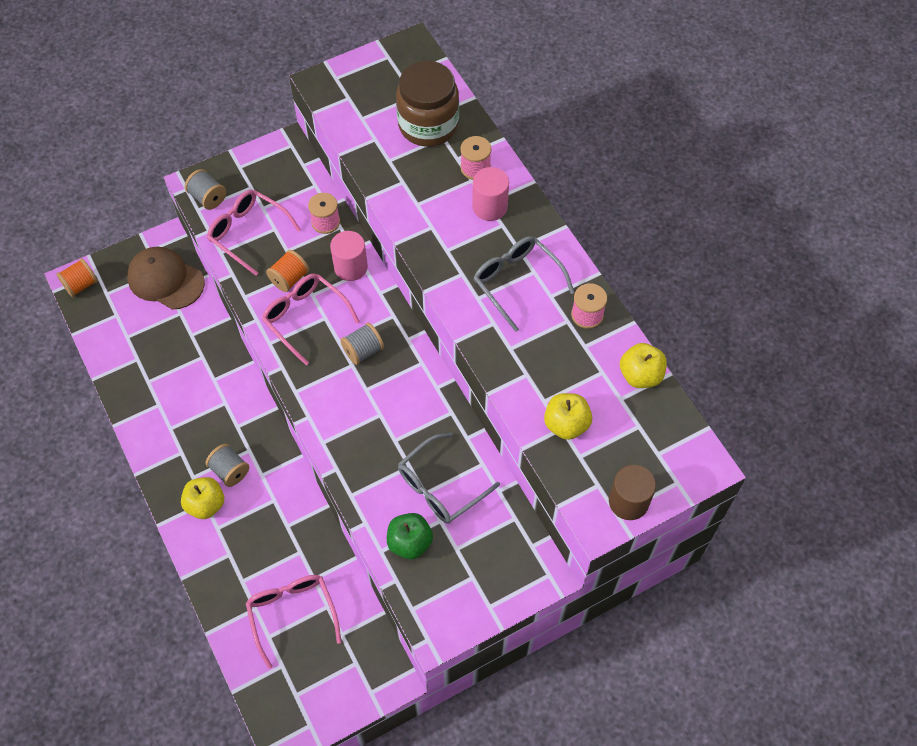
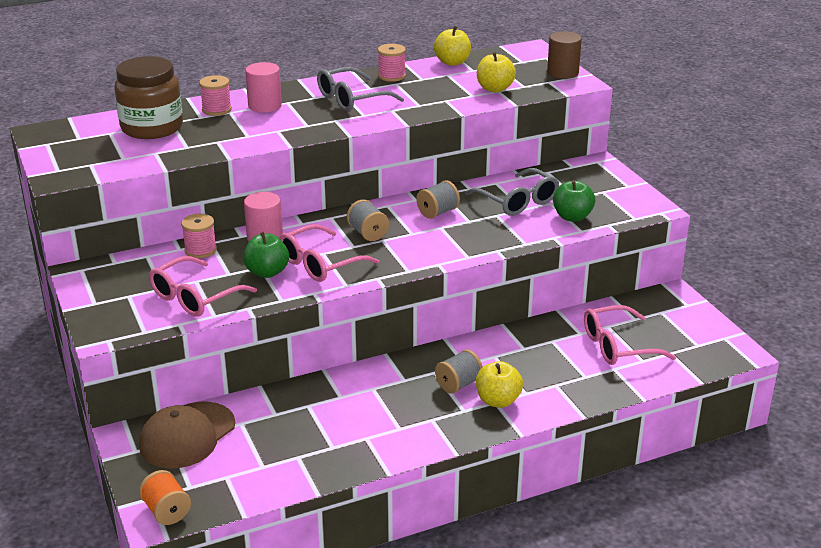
camera: 85 degrees left, 30 degrees down
(208, 197) = (130, 324): grey spool -> grey spool (437, 212)
(289, 279) = (267, 272): orange spool -> green apple

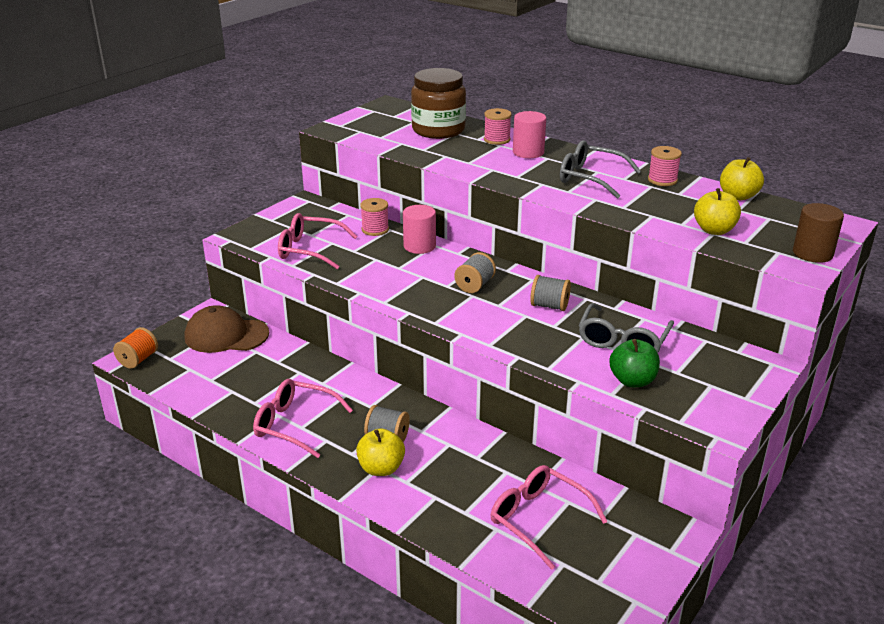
camera: 60 degrees right, 0 degrees up
(267, 272) = (370, 264): green apple -> none
(320, 264) = (405, 281): pink glasses -> pink glasses (295, 424)

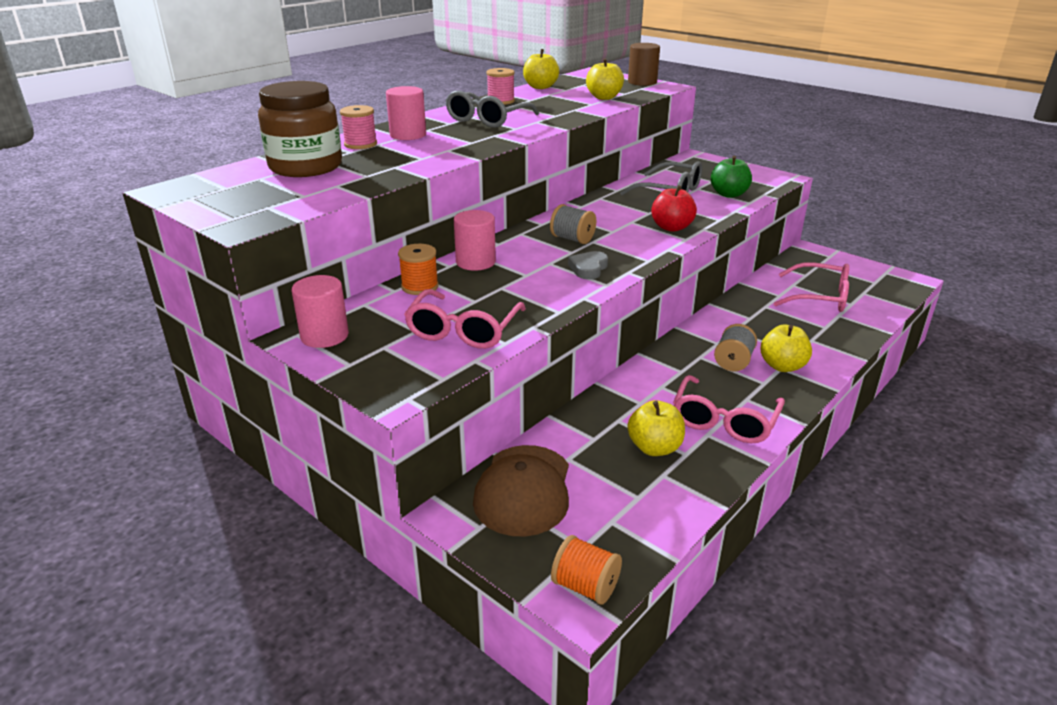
camera: 85 degrees left, 0 degrees up
(263, 388) = (654, 448): none -> yellow apple
(305, 208) = (324, 336): none -> pink cylinder
(375, 230) = (420, 286): pink spool -> orange spool
(413, 294) = (588, 268): none -> grey heart
(516, 337) = (671, 227): none -> red apple
(538, 519) = (819, 297): pink glasses -> pink glasses turned 120 degrees counterclockwise
(549, 306) = (614, 211): grey spool -> none

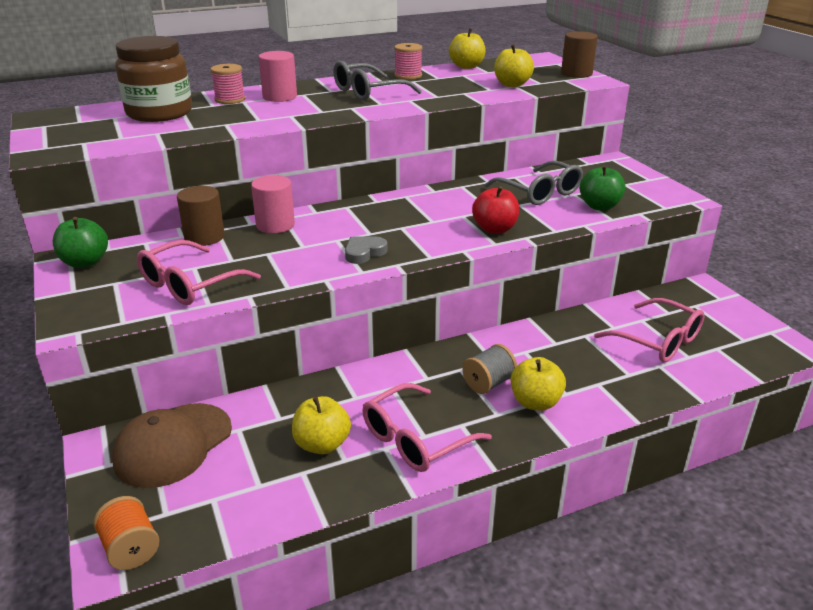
camera: 25 degrees right, 0 degrees up
(324, 336) = (85, 262): pink cylinder -> green apple
(420, 286) = (204, 237): orange spool -> brown cylinder
(572, 239) = (385, 221): grey spool -> none

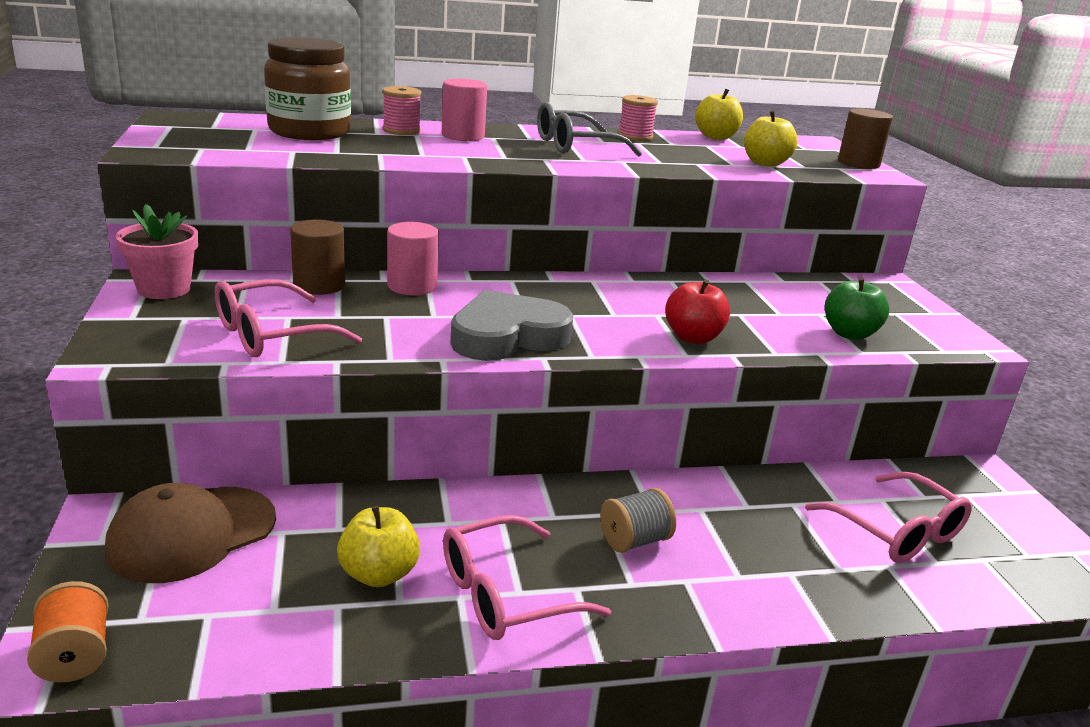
camera: 10 degrees right, 5 degrees down
(85, 262) = (164, 289): green apple -> pink flower pot
(364, 253) = (507, 336): grey heart -> grey heart, size x2.02
(535, 402) = (691, 579): yellow apple -> none
(539, 192) = (772, 304): grey glasses -> none

